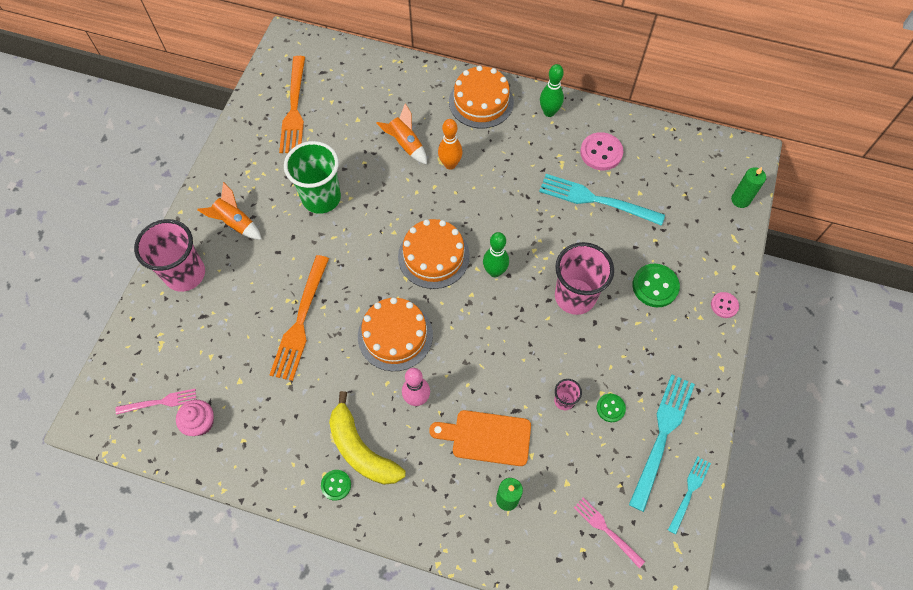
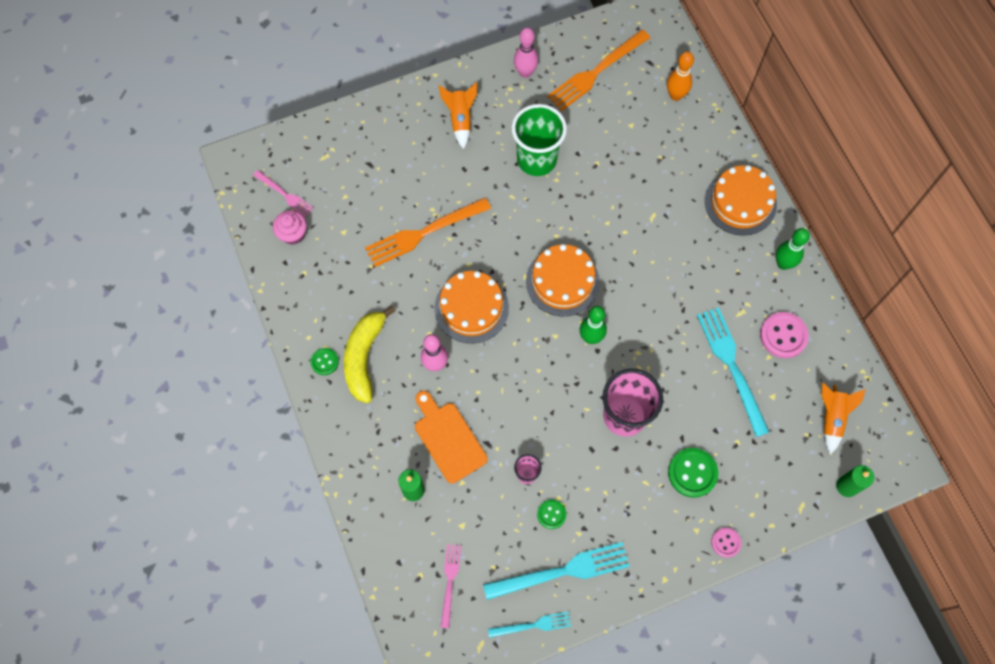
camera: 50 degrees right, 5 degrees up
(185, 274) = (390, 123): pink cup -> none
(245, 152) = (525, 72): none -> pink bowling pin
(405, 144) = (643, 179): orange rocket -> orange rocket (831, 418)
(450, 164) = (656, 227): orange bowling pin -> orange bowling pin (675, 95)

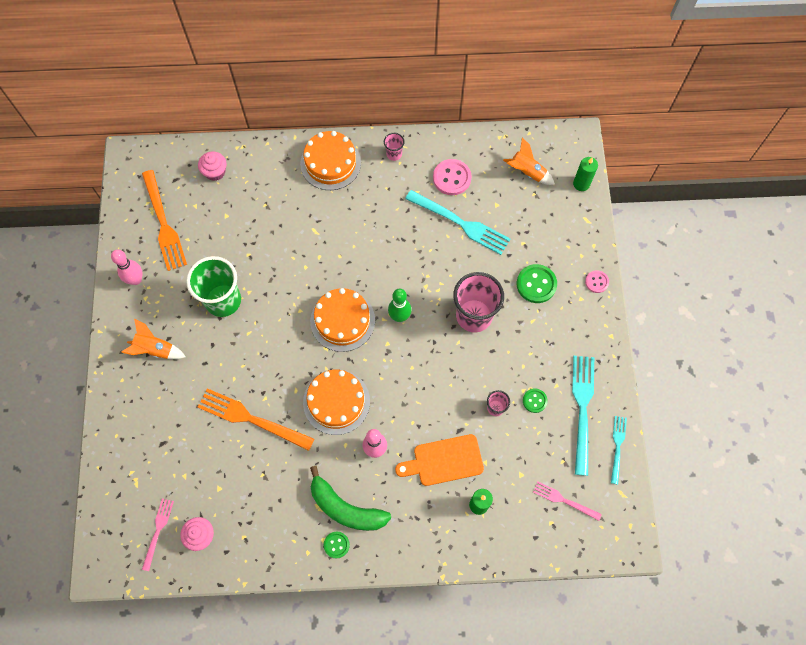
camera: 70 degrees left, 0 degrees up
(285, 195) = (158, 530): pink fork -> pink fork turned 45 degrees counterclockwise
(364, 357) = (345, 508): yellow banana -> green banana
(423, 233) = (250, 419): orange fork -> orange fork turned 120 degrees clockwise
(675, 95) = (215, 172): orange bowling pin -> pink cupcake
(731, 365) = (461, 223): turquoise fork -> turquoise fork turned 150 degrees counterclockwise
(783, 264) = (394, 154): green bowling pin -> pink cup

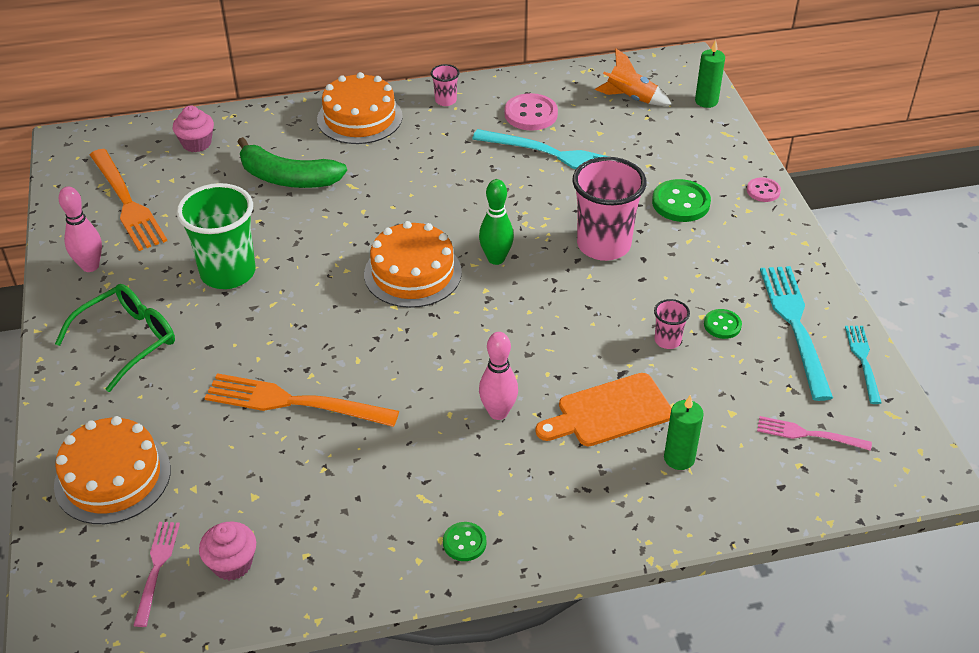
camera: 10 degrees left, 25 degrees down
(155, 349) = (128, 340): orange rocket -> green glasses
(336, 402) = (424, 364): orange cake -> orange cake (113, 477)
(345, 508) = (468, 492): green banana -> green banana (288, 178)

